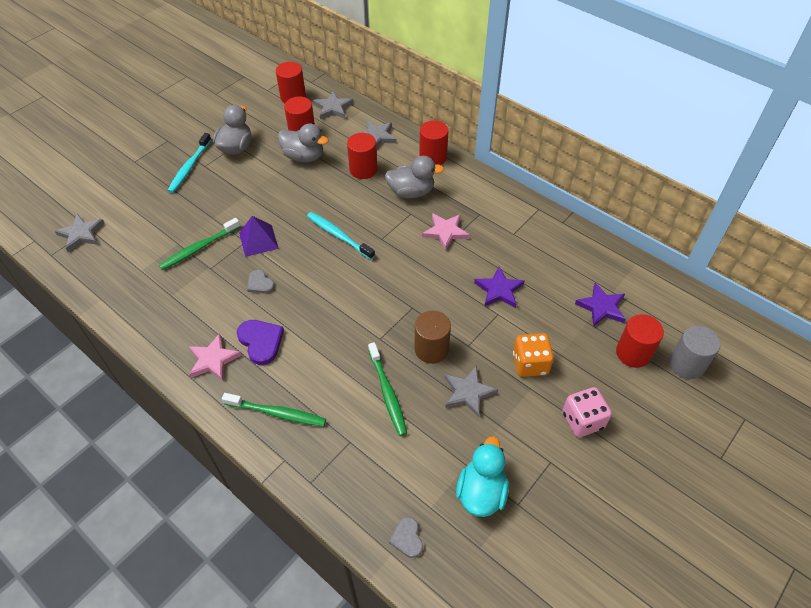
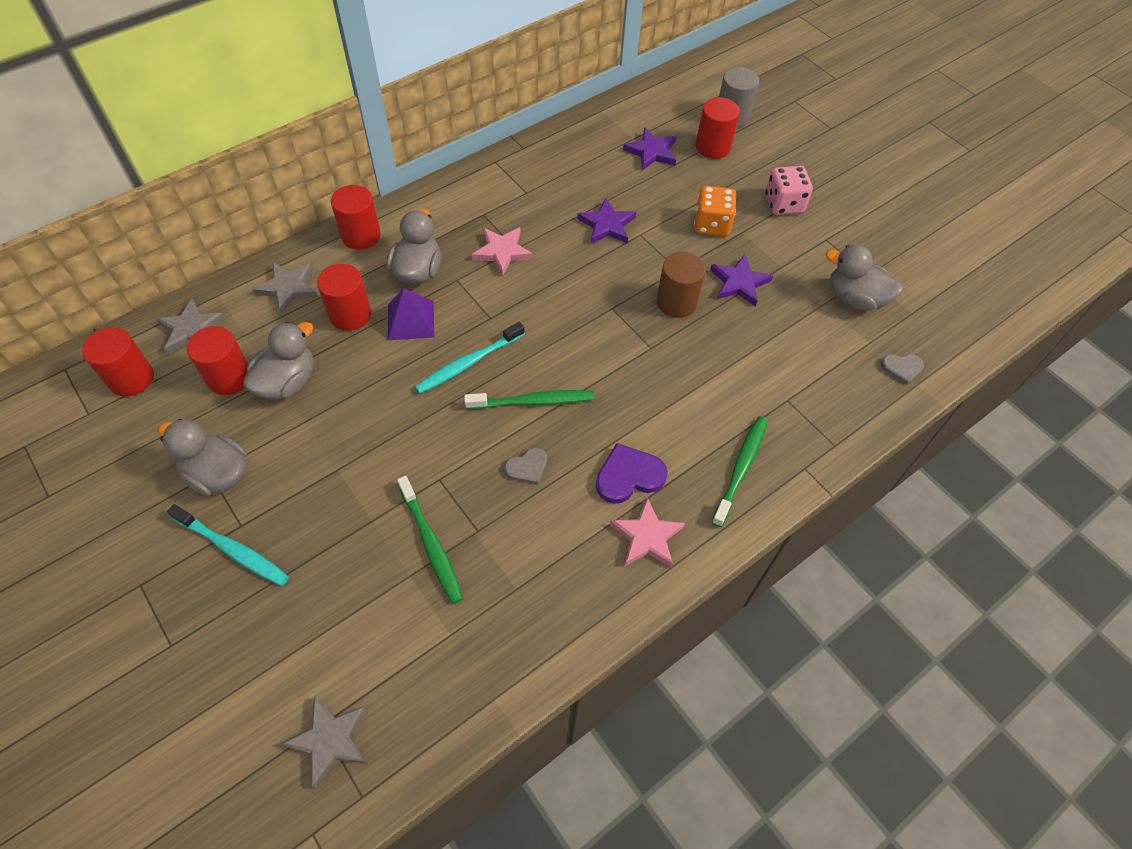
camera: 80 degrees left, 5 degrees up
(258, 240) = (443, 461): purple pyramid -> purple pyramid (410, 320)
(387, 392) = (728, 354): green toothbrush -> green toothbrush (532, 401)
(468, 393) = (739, 283): grey star -> purple star
(481, 492) = (855, 298): turquoise duck -> grey duck

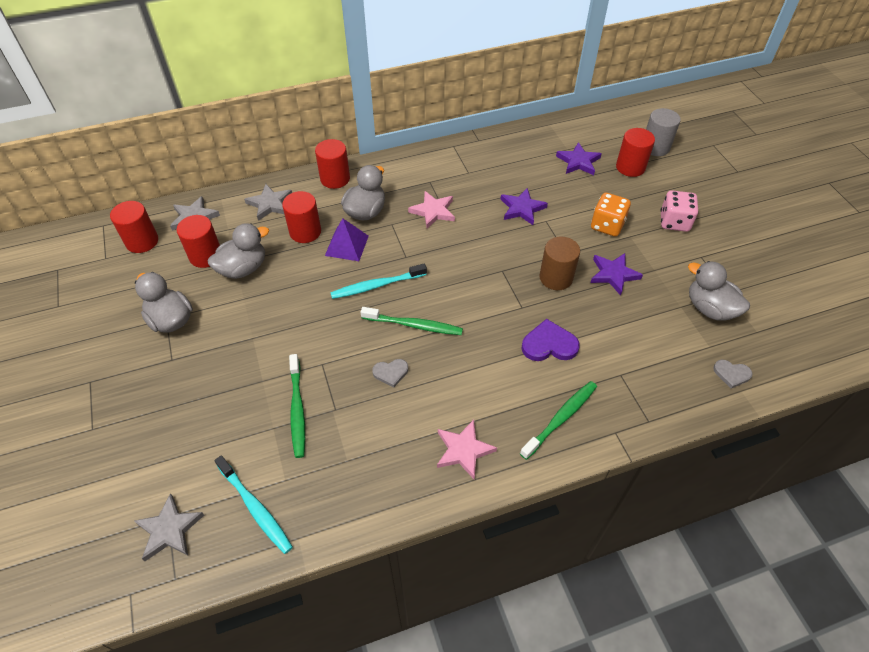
camera: 20 degrees right, 5 degrees down
(232, 549) = (159, 374): turquoise toothbrush -> turquoise toothbrush (255, 507)
(629, 476) = (467, 400): purple heart -> purple heart (549, 344)

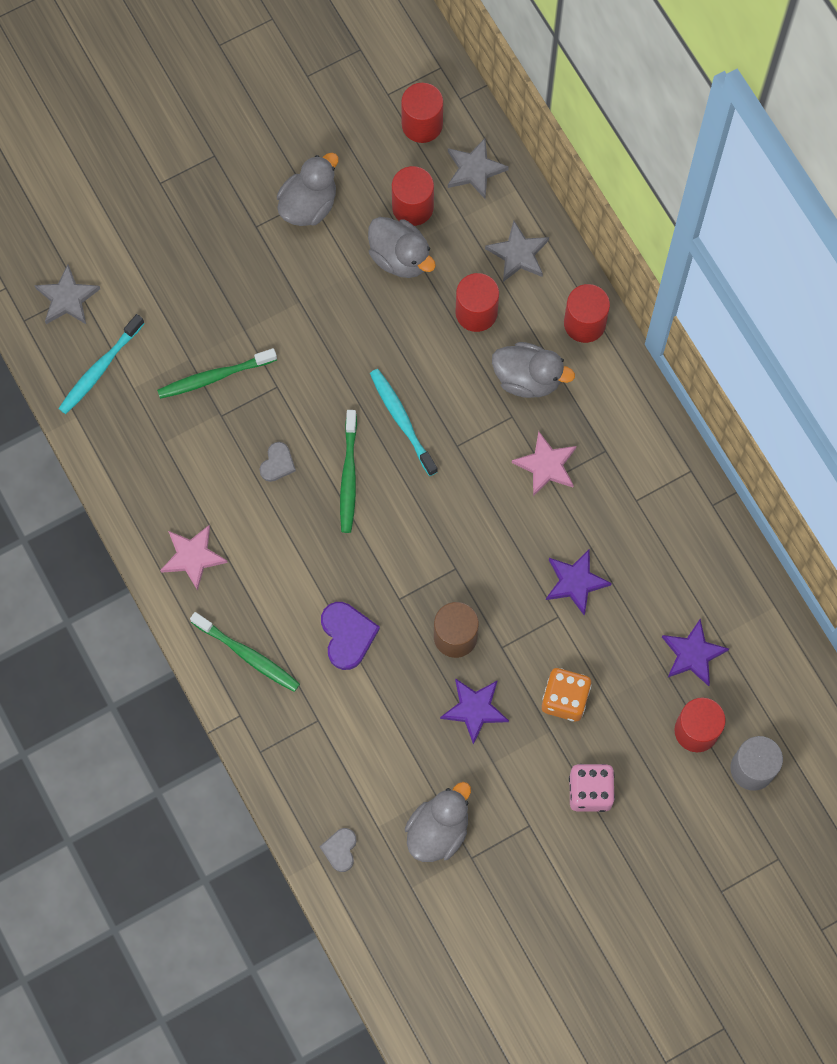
camera: 80 degrees right, 20 degrees up
(346, 245) = (462, 369): purple pyramid -> none
(391, 373) = (277, 463): grey heart -> grey heart turned 135 degrees counterclockwise

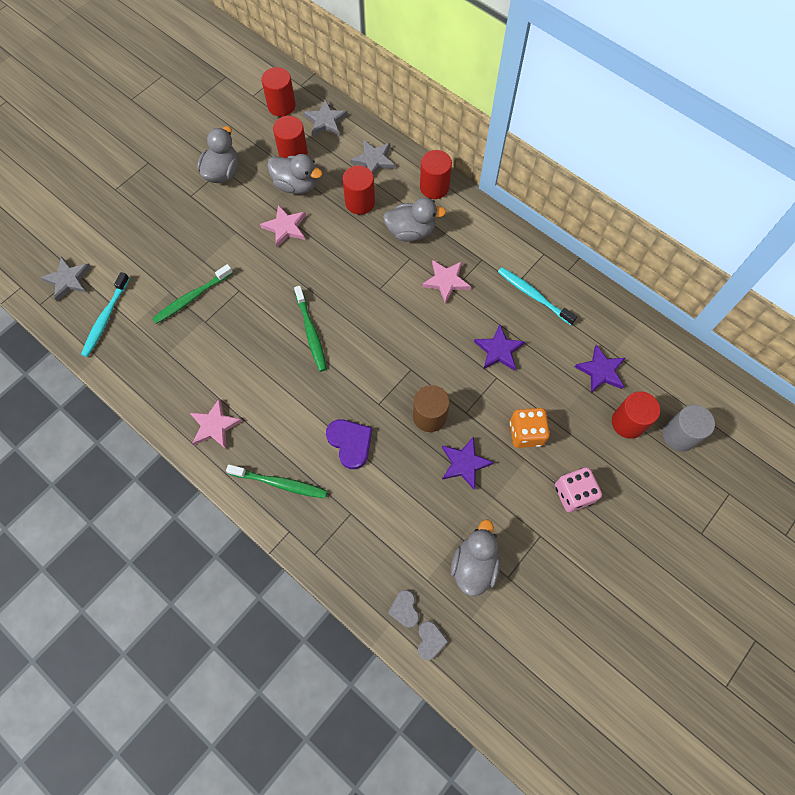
camera: 20 degrees left, 5 degrees down
(277, 463) = (256, 340): grey heart -> grey heart (430, 640)
(365, 316) = (285, 227): none -> pink star
(402, 421) = (335, 284): turquoise toothbrush -> turquoise toothbrush (534, 296)

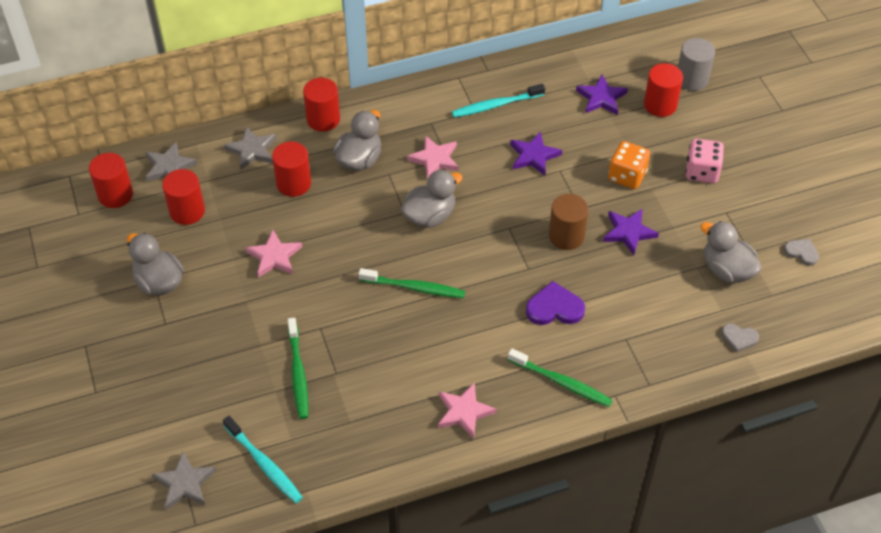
camera: 60 degrees left, 15 degrees down
(279, 483) = (561, 382): green toothbrush -> green toothbrush turned 75 degrees clockwise
(296, 185) = (229, 226): grey duck -> grey duck (430, 216)
(430, 640) = (776, 332): grey heart -> grey heart (801, 252)

